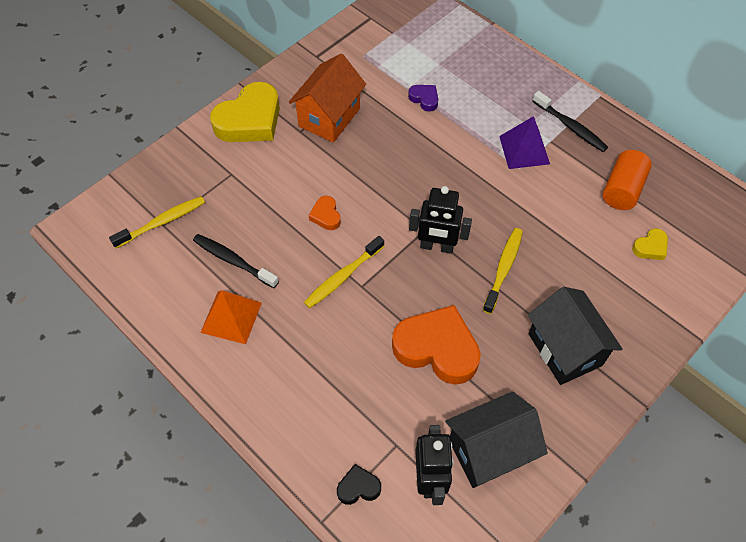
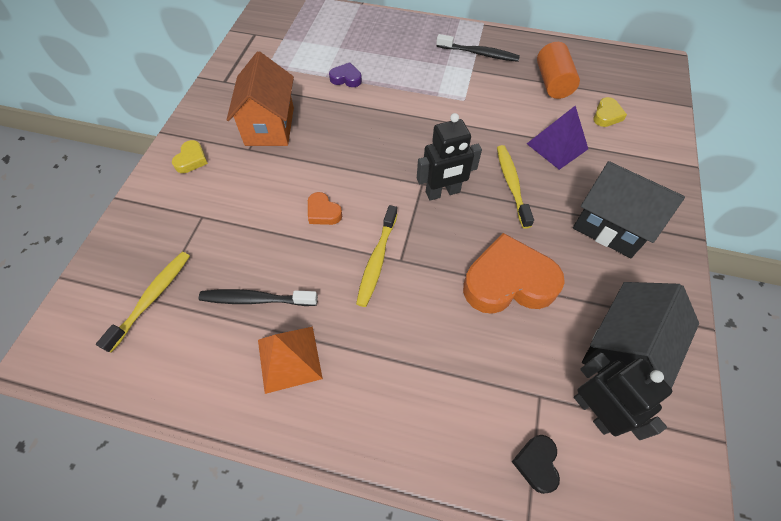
camera: 30 degrees left, 0 degrees up
(250, 120) = (191, 160): yellow heart -> yellow heart, size x0.46
(358, 487) = (536, 463): black heart -> black heart turned 45 degrees counterclockwise
(524, 150) = (456, 84): purple pyramid -> purple pyramid (557, 146)

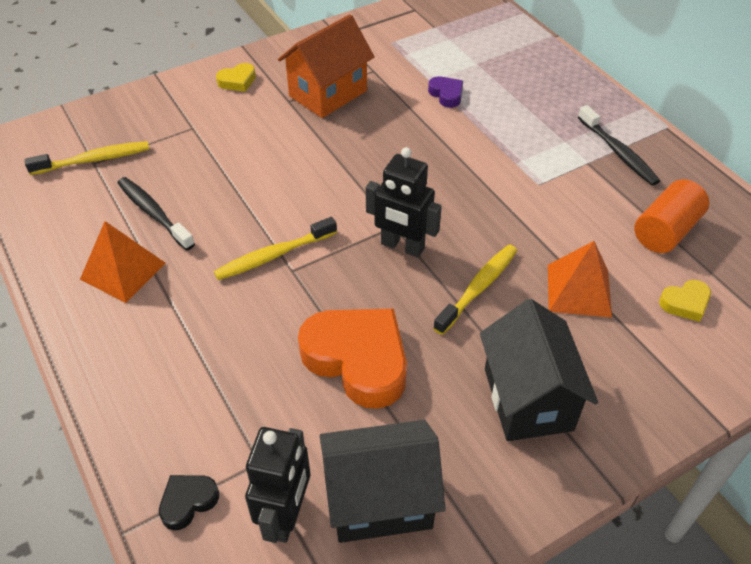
camera: 45 degrees right, 10 degrees down
(323, 212) = (281, 188): orange heart -> none
(557, 146) = (578, 290): purple pyramid -> orange pyramid

